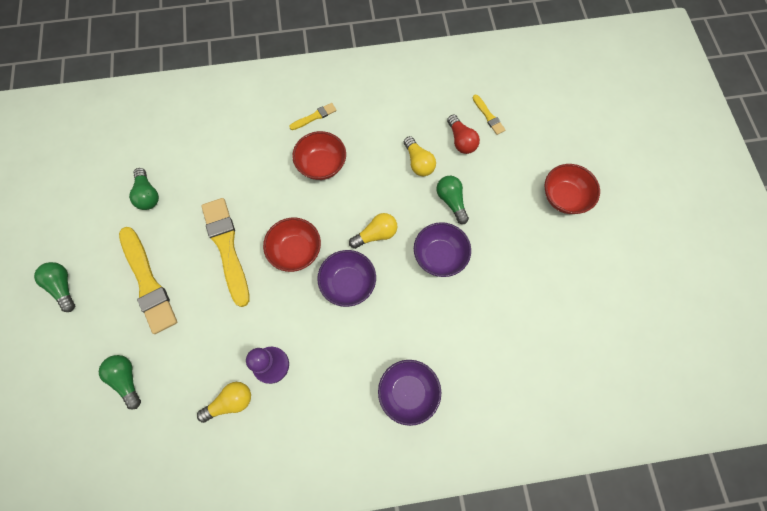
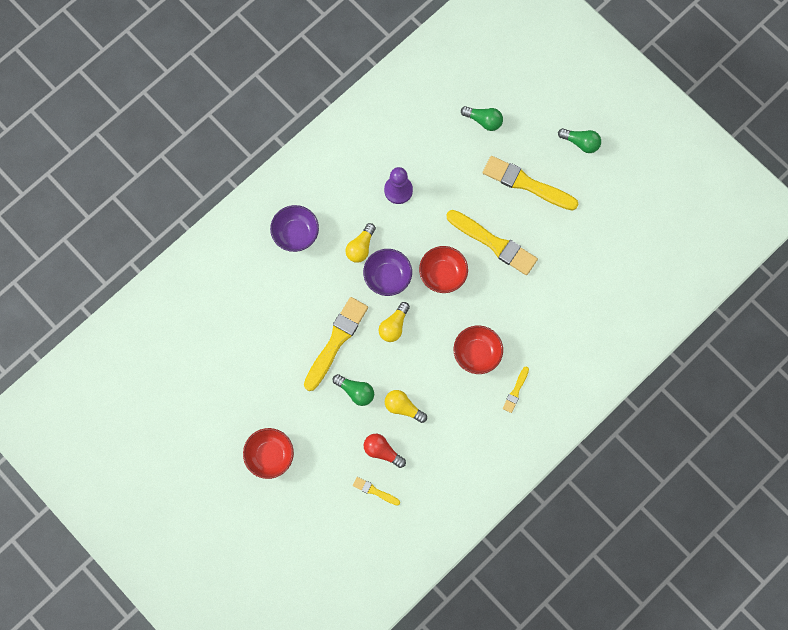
camera: 145 degrees right, 5 degrees up
(148, 195) = (585, 241): green light bulb -> none
(230, 402) = (406, 152): yellow light bulb -> yellow light bulb (361, 247)
(439, 256) = (336, 341): purple bowl -> yellow brush

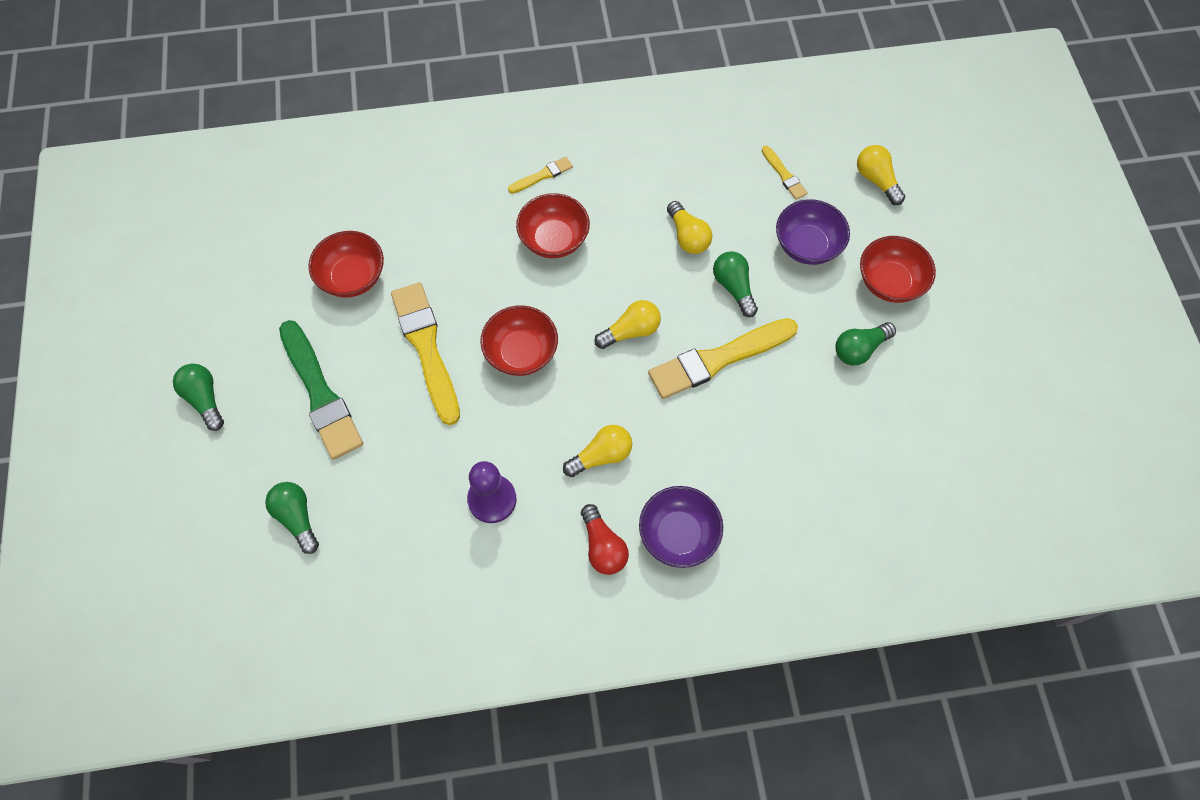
camera: 145 degrees left, 10 degrees down
(263, 399) = (859, 349): none -> green light bulb
(317, 526) = (876, 180): none -> yellow light bulb
(382, 451) = (746, 207): red light bulb -> red light bulb (603, 546)
(387, 277) = (594, 395): purple bowl -> purple bowl (807, 246)
(526, 184) = (320, 393): yellow brush -> green brush
(567, 255) = (353, 277): none -> red bowl

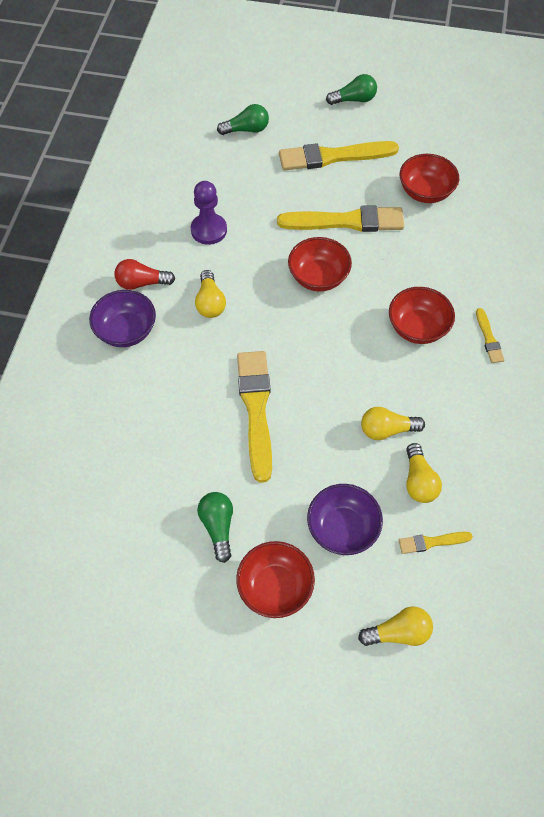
camera: 110 degrees right, 5 degrees down
(320, 393) = (333, 156): green brush -> yellow brush
(631, 331) = (308, 355): yellow light bulb -> yellow light bulb (418, 481)
(734, 287) = (320, 447): green light bulb -> none

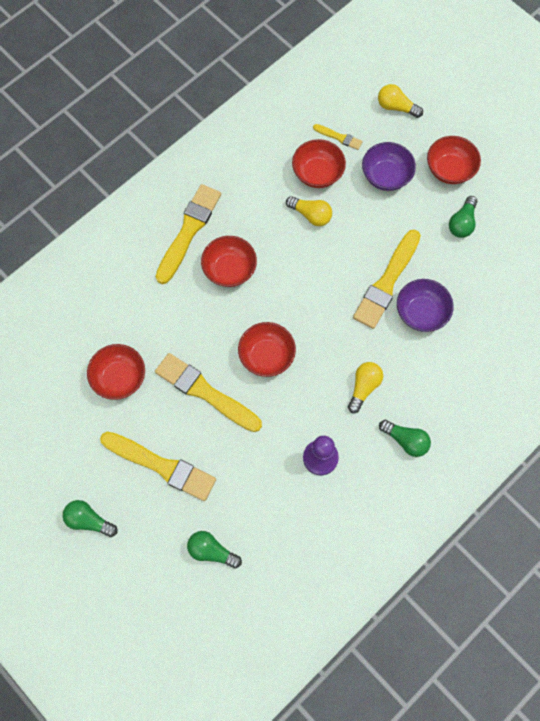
camera: 145 degrees left, 10 degrees up
(126, 331) = (442, 404): purple bowl -> purple bowl (421, 313)
(142, 283) = (405, 440): red light bulb -> green light bulb
(418, 481) = (317, 173): yellow light bulb -> red bowl
(488, 338) = (188, 231): yellow brush -> yellow brush, size x2.11

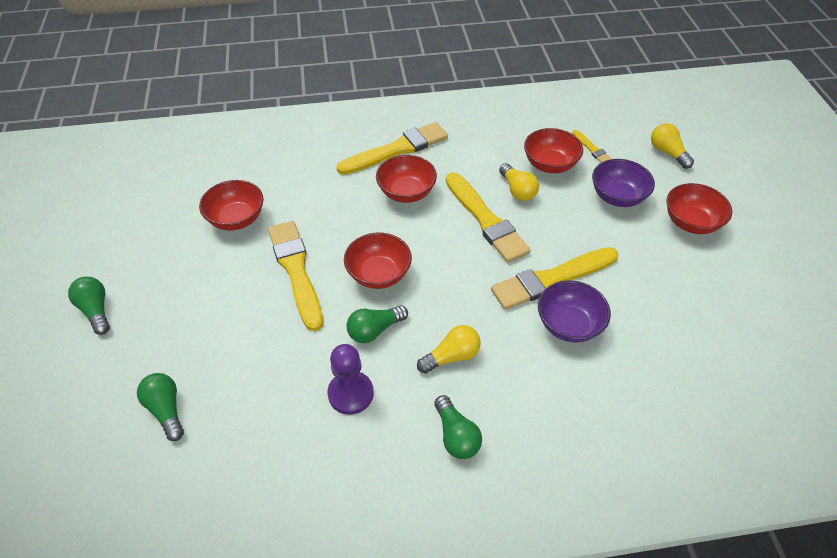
camera: 35 degrees right, 20 degrees down
(161, 466) = (199, 306): yellow brush -> yellow brush (485, 220)
(462, 223) = (674, 271): green light bulb -> green light bulb (374, 330)

